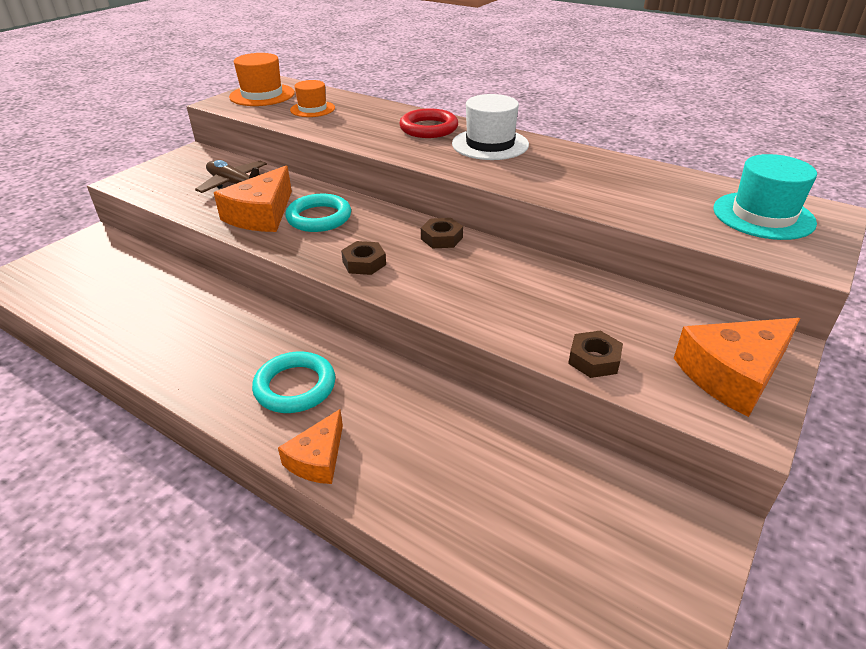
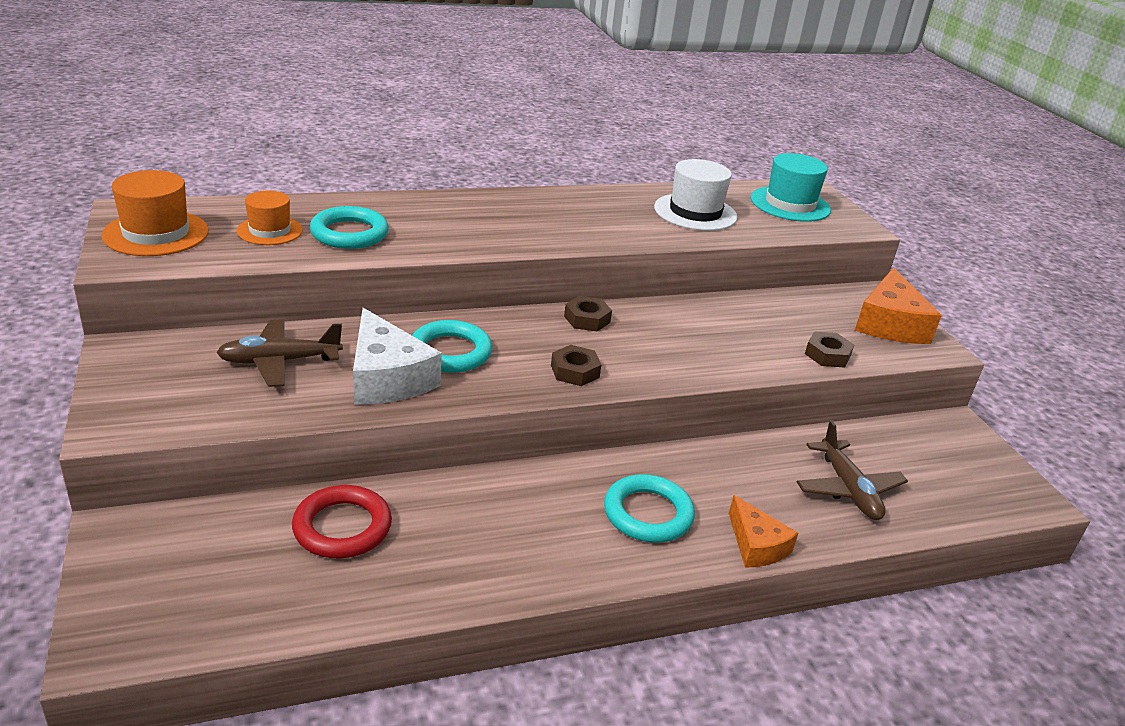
camera: 55 degrees left, 5 degrees down
(261, 214) = (387, 377): orange cheese -> white cheese
(348, 123) = (349, 233): none -> turquoise ring
(428, 128) = (443, 212): red ring -> red ring (342, 527)
(468, 483) = (848, 489): none -> brown plane
(490, 144) = (528, 210): white hat -> white hat (695, 212)

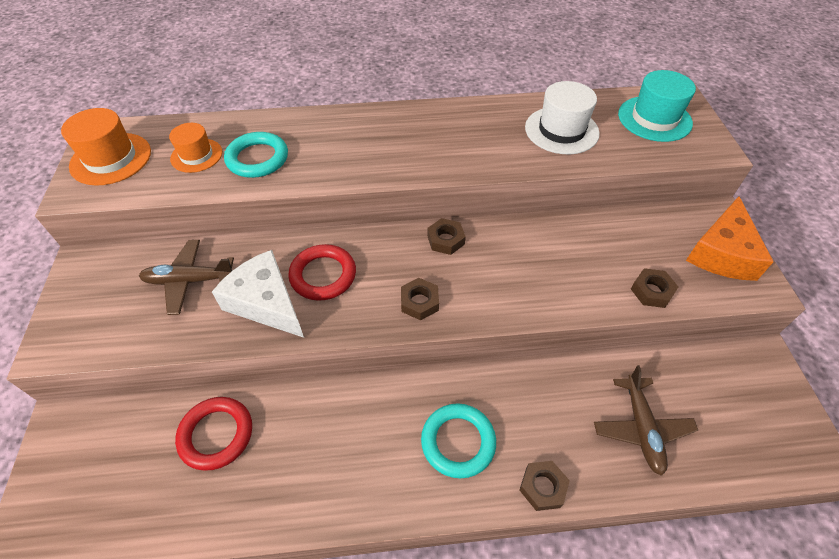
camera: 15 degrees right, 20 degrees up
(387, 377) = (266, 302): white cheese -> white cheese turned 150 degrees clockwise
(450, 352) = (323, 275): turquoise ring -> red ring
(756, 545) = (542, 487): orange cheese -> brown nut

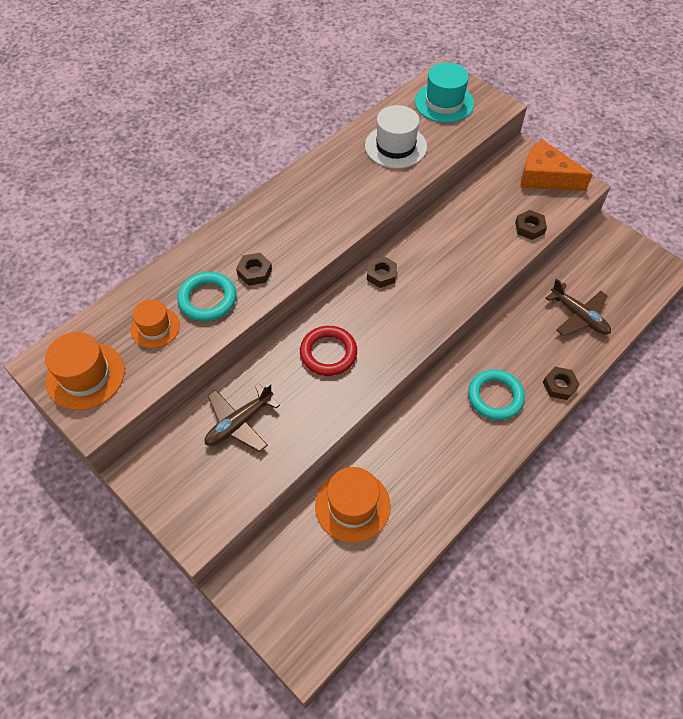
camera: 40 degrees left, 5 degrees up
(216, 435) = (352, 505): red ring -> orange hat
(266, 302) = (311, 397): white cheese -> none
(419, 302) = (408, 327): brown nut -> brown nut (254, 272)
(722, 253) = (545, 177): orange cheese -> orange cheese turned 135 degrees clockwise

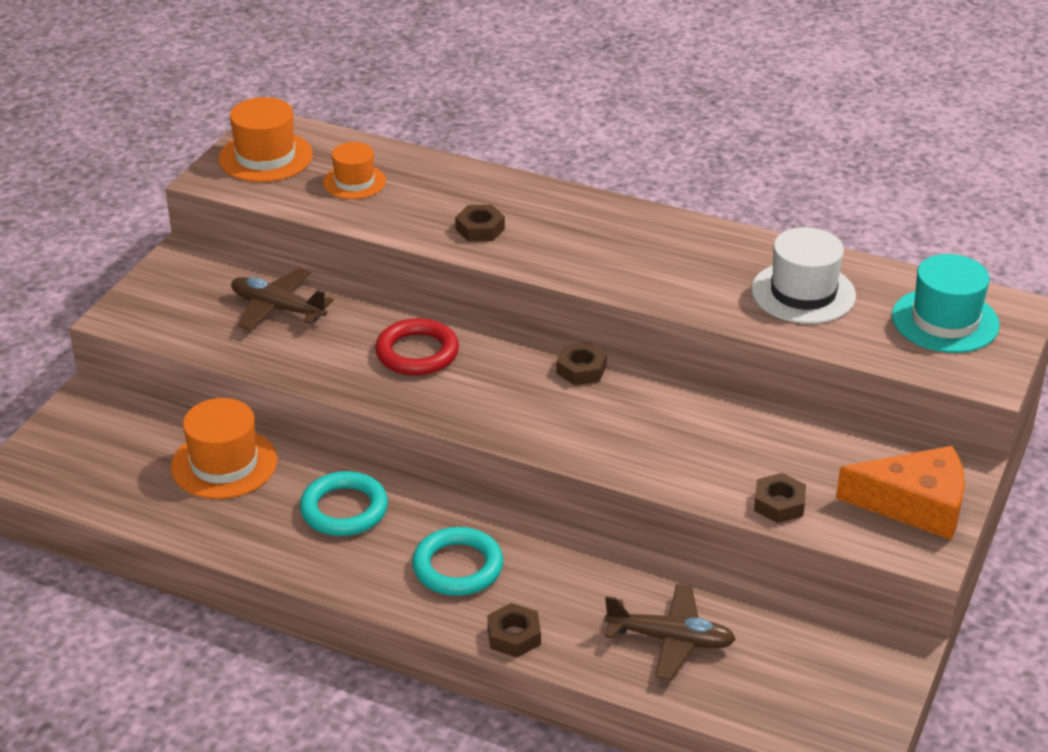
camera: 70 degrees right, 20 degrees down
(207, 299) = (416, 206): turquoise ring -> turquoise ring (344, 509)
(545, 177) = (915, 504): orange cheese -> orange cheese turned 90 degrees clockwise
(578, 316) = (670, 640): brown plane -> brown plane turned 105 degrees counterclockwise

